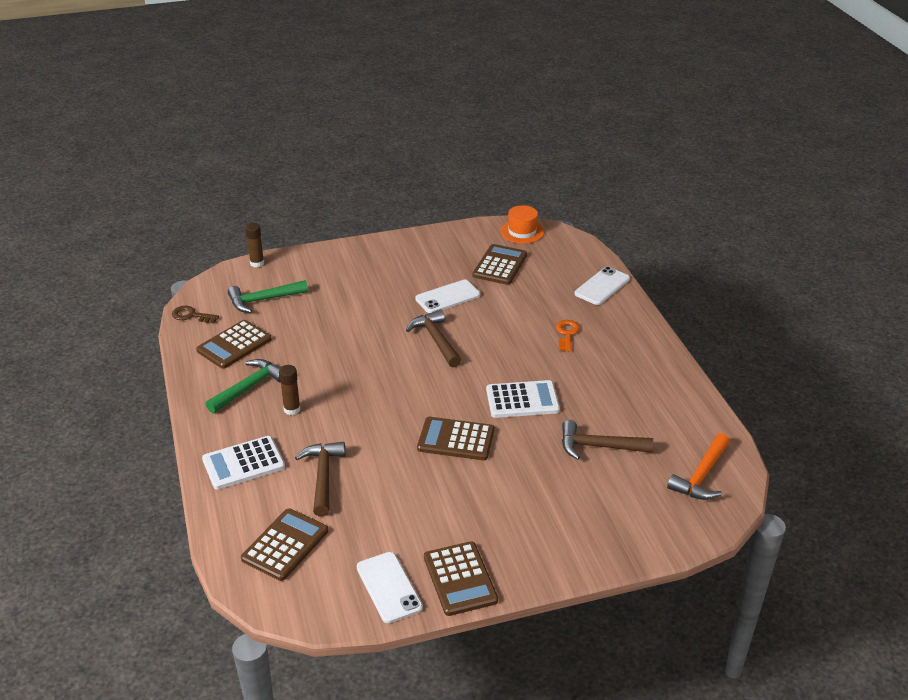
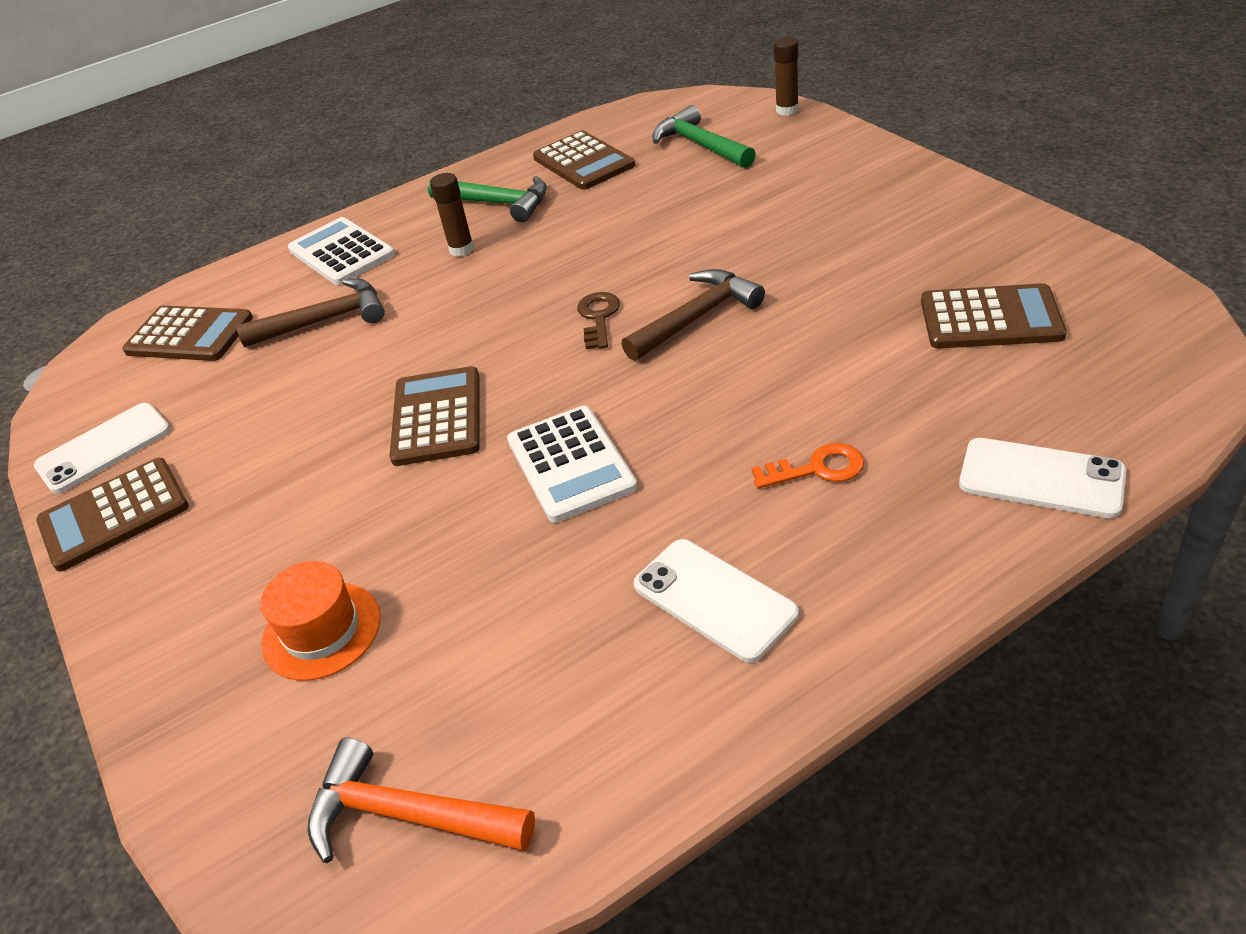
camera: 80 degrees right, 5 degrees up
(191, 315) = (630, 113): brown key -> brown key (598, 317)
(234, 345) = (583, 162): brown calculator -> brown calculator turned 150 degrees counterclockwise
(447, 297) = (833, 292): white phone -> white phone (714, 599)
(522, 232) = (1145, 311): orange hat -> orange hat (321, 630)
(598, 446) = (465, 606): brown hammer -> none

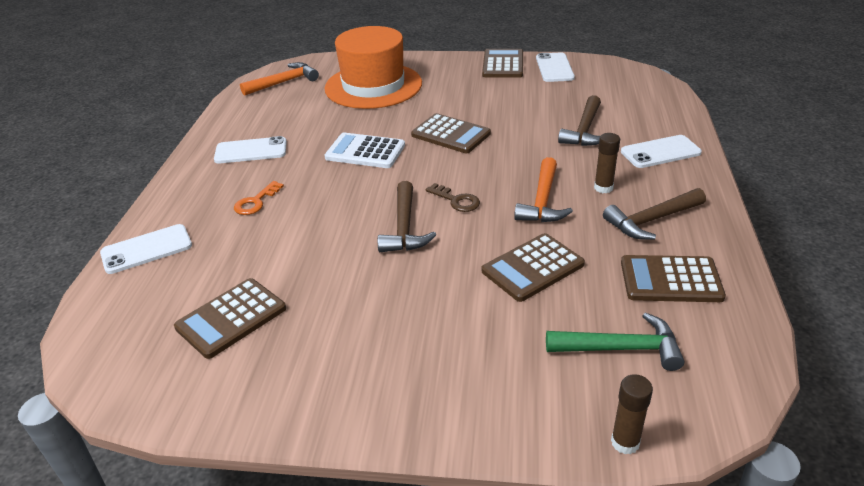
camera: 125 degrees right, 5 degrees down
(189, 335) = (627, 97): brown calculator -> brown calculator (533, 268)
(321, 630) = (373, 86): orange hat -> orange hat, size x2.06
(341, 252) = (660, 152): white calculator -> white phone
(497, 203) = (651, 220): green hammer -> brown hammer
(532, 268) = (542, 201): none -> orange hammer

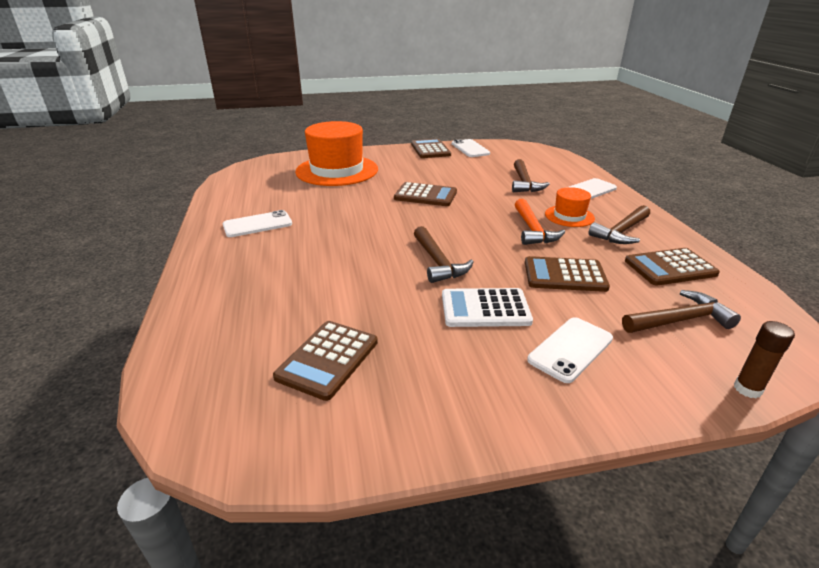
camera: 20 degrees left, 5 degrees down
(146, 249) = (199, 315): white phone -> white phone (570, 349)
(256, 202) = (288, 261): orange key -> none
(284, 82) = (256, 174): orange hammer -> none
(365, 152) = (363, 214): white calculator -> white calculator (485, 309)
(456, 200) = (466, 238): brown key -> none
(533, 268) = (564, 275): brown calculator -> brown calculator turned 60 degrees clockwise
(603, 188) = (569, 216): brown glue stick -> orange hat
(621, 348) = (680, 320): green hammer -> brown hammer

